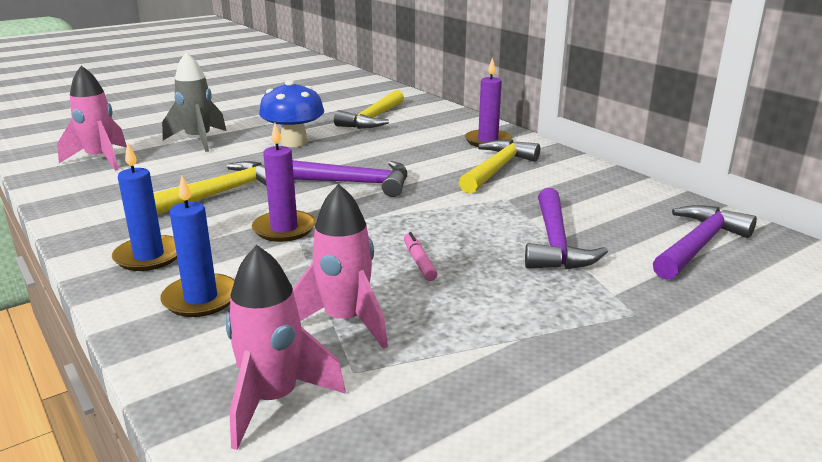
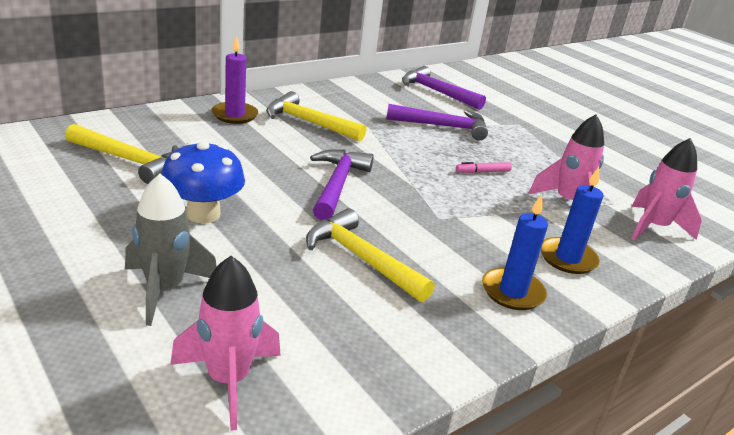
camera: 95 degrees left, 5 degrees up
(284, 229) = (442, 223): purple candle -> none

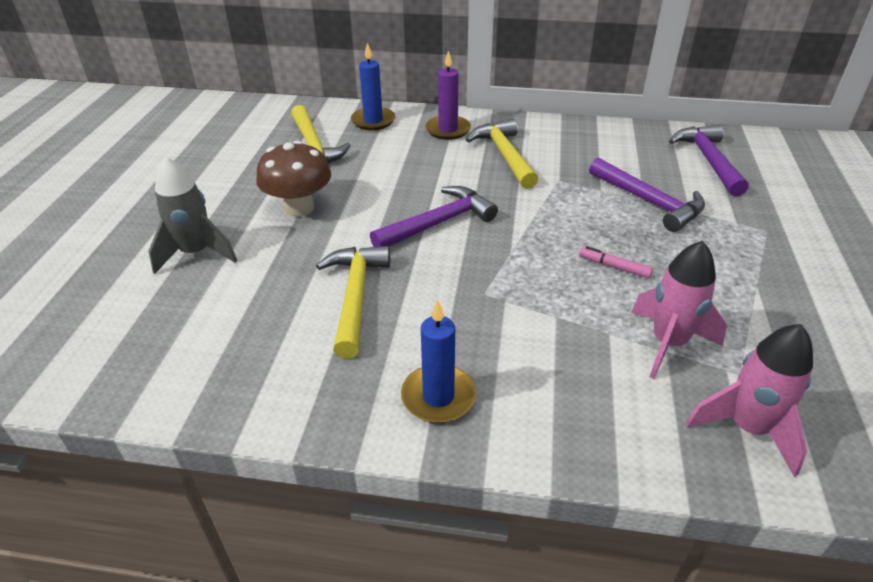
camera: 50 degrees right, 10 degrees up
(203, 214) = (299, 207): blue mushroom -> brown mushroom
(228, 380) = (137, 335): pink rocket -> none
(567, 258) = (557, 399): blue candle -> blue candle (373, 121)

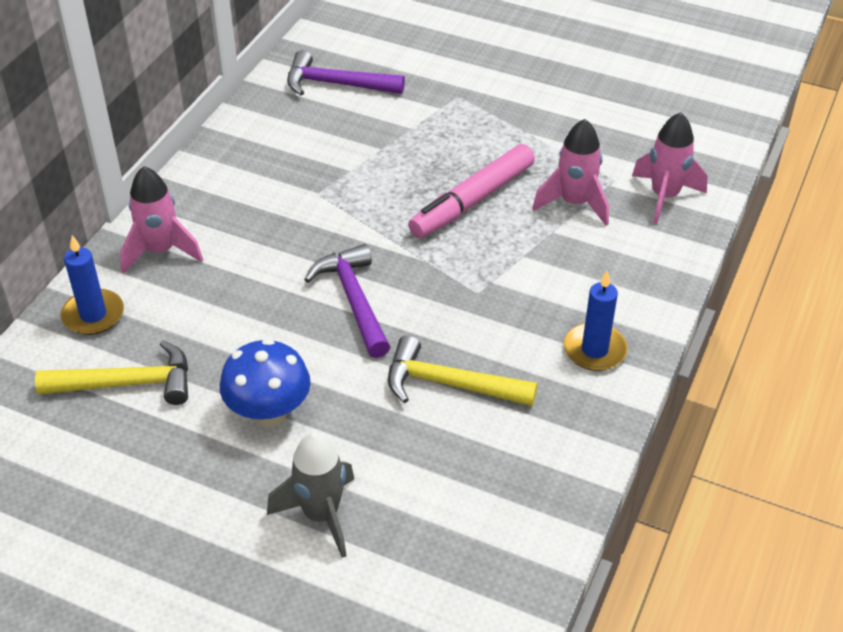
camera: 75 degrees left, 5 degrees up
(299, 207) = (268, 412): brown mushroom -> blue mushroom
(448, 130) = (161, 251): purple candle -> pink rocket
(504, 155) = (247, 219): yellow hammer -> none
(614, 267) = (472, 201): pink marker -> pink marker, size x2.39
(649, 202) = (386, 146): purple hammer -> none

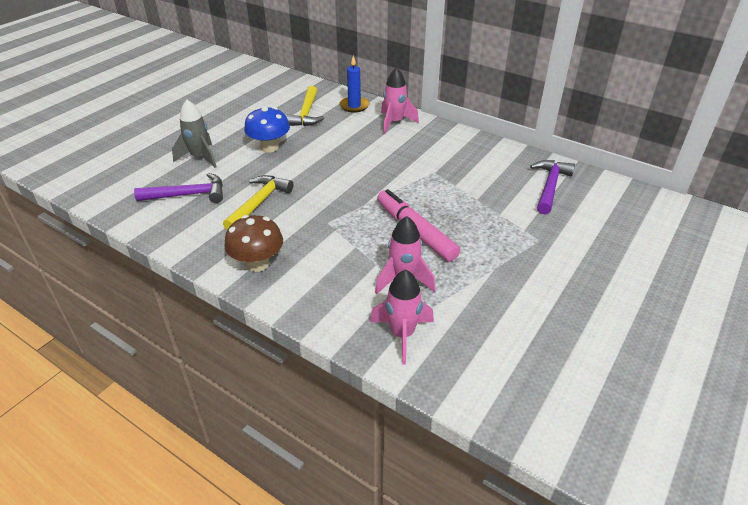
camera: 100 degrees right, 5 degrees down
(353, 300) = (337, 177): purple hammer -> purple hammer (188, 195)
(594, 350) = (257, 263): blue candle -> brown mushroom

